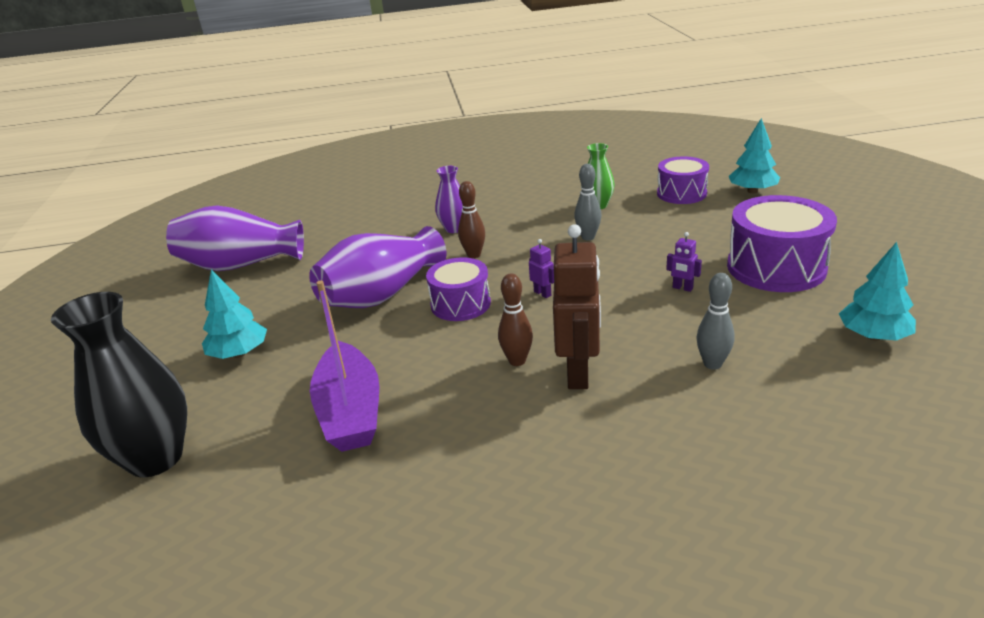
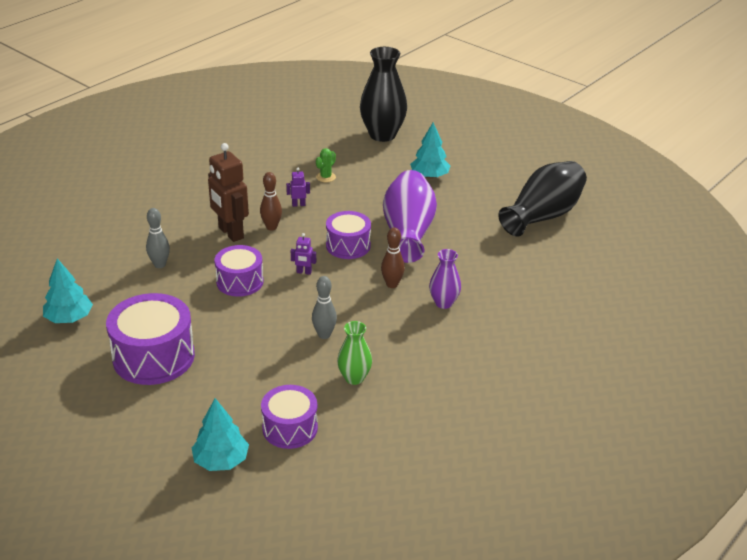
camera: 135 degrees right, 5 degrees up
(240, 265) = (543, 216): purple vase -> black vase
(350, 411) = (326, 177): purple boat -> green cactus
(624, 307) = (240, 282): none -> purple drum
(682, 288) = (212, 311): purple robot -> purple robot (298, 204)

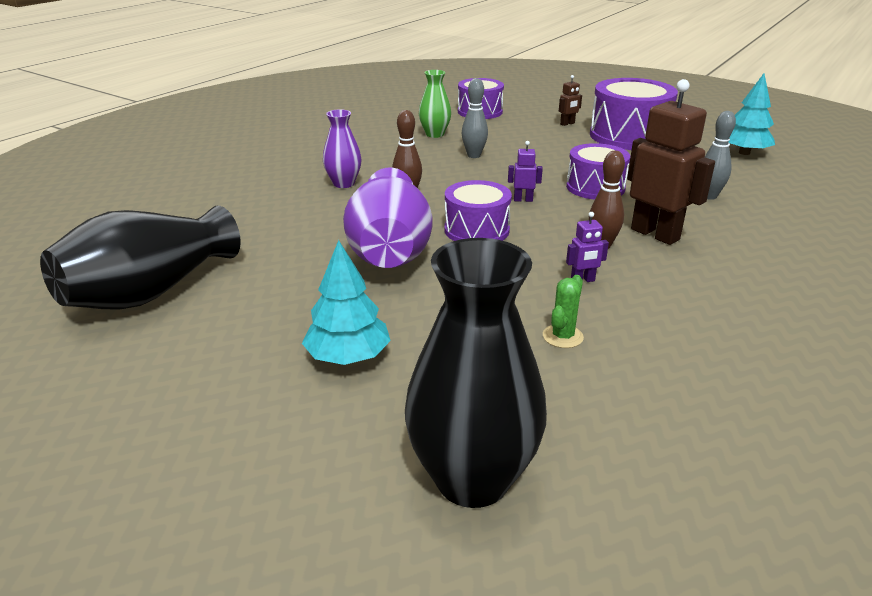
camera: 175 degrees right, 5 degrees down
(201, 389) = (567, 124): none -> brown robot
(221, 460) = (523, 99): turquoise tree -> none

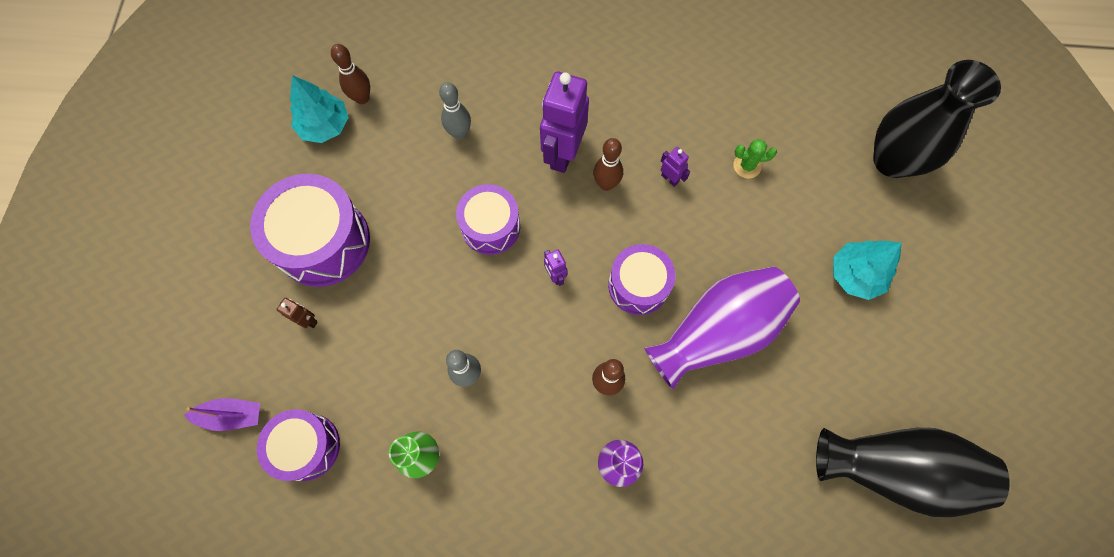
camera: 120 degrees left, 40 degrees up
(521, 100) = (231, 416): none -> purple boat
(655, 234) = (563, 154): brown robot -> purple robot
(770, 169) = (362, 98): none -> brown bowling pin

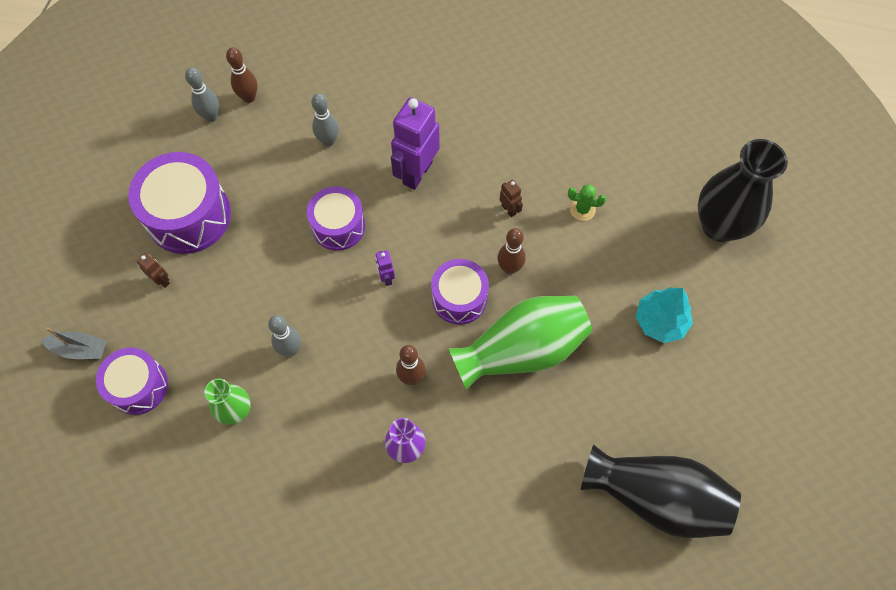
camera: 10 degrees right, 5 degrees down
(231, 416) = (80, 349): purple boat -> grey boat
(325, 126) = (211, 116): turquoise tree -> grey bowling pin
(606, 184) = (450, 205): brown bowling pin -> brown bowling pin (509, 268)
(670, 178) = (509, 209): purple robot -> brown robot
(717, 331) = (522, 350): purple vase -> green vase

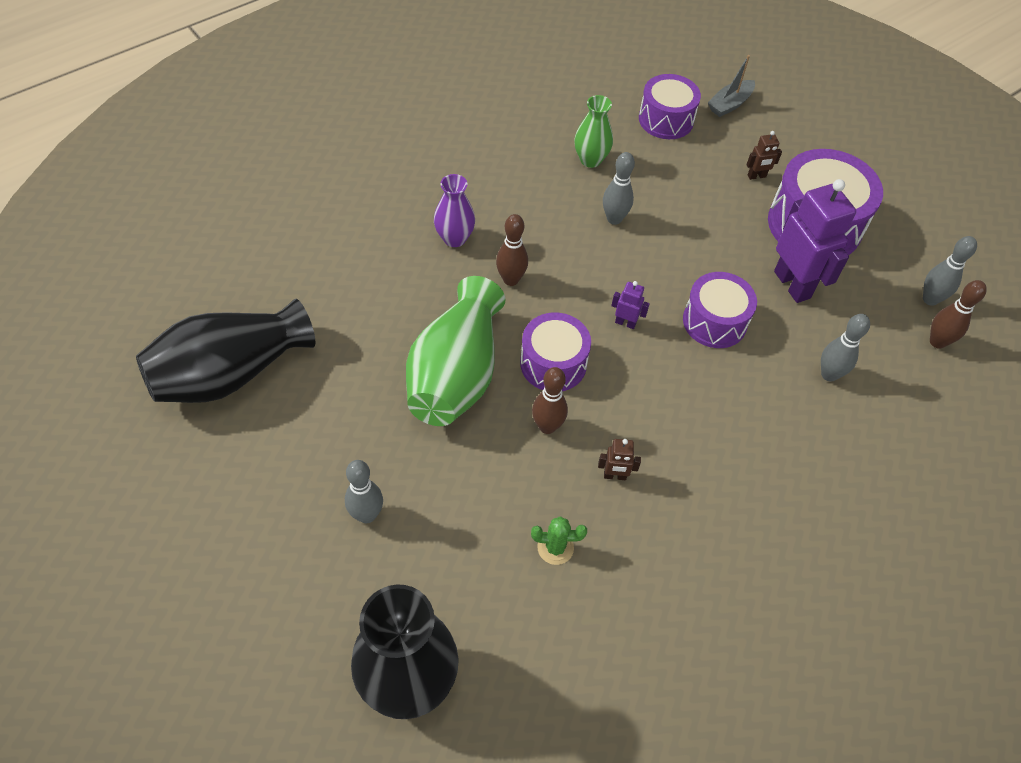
camera: 125 degrees right, 10 degrees down
(417, 173) = (728, 424): purple robot -> purple robot (792, 284)
(582, 209) = (555, 548): green cactus -> green cactus turned 45 degrees clockwise
(660, 321) = (367, 515): turquoise tree -> grey bowling pin

